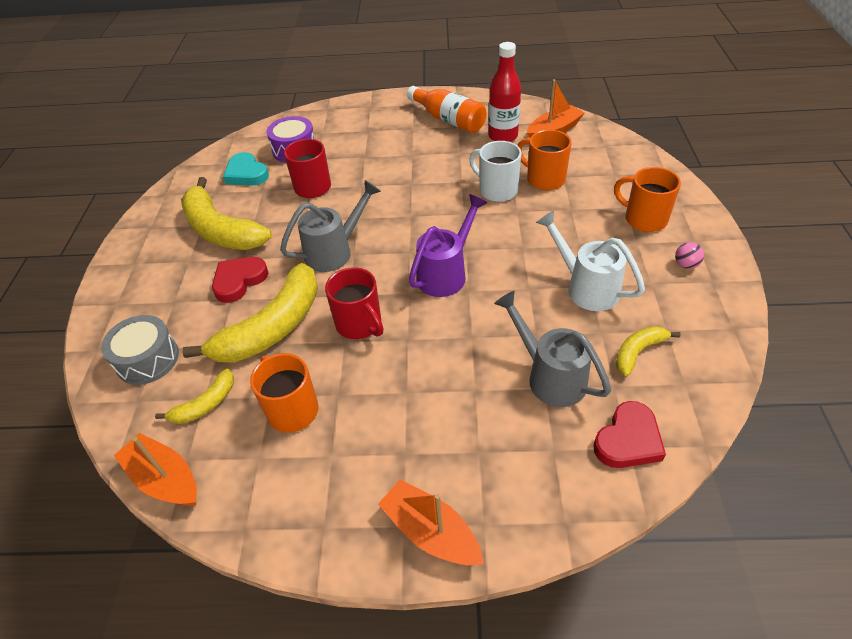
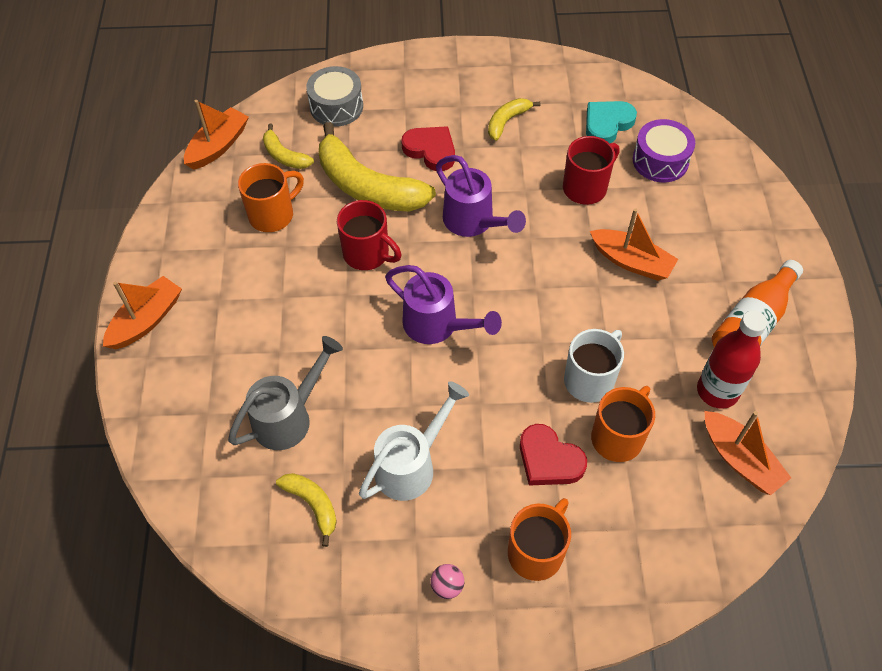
camera: 85 degrees right, 10 degrees up
(221, 230) = (507, 121): yellow banana -> yellow banana, size x0.49
(334, 252) = (473, 222): grey watering can -> purple watering can
(359, 324) = (367, 254): red mug -> red mug turned 105 degrees counterclockwise
(390, 167) = (631, 262): none -> orange boat
(628, 440) = (208, 477): red heart -> red heart (549, 459)

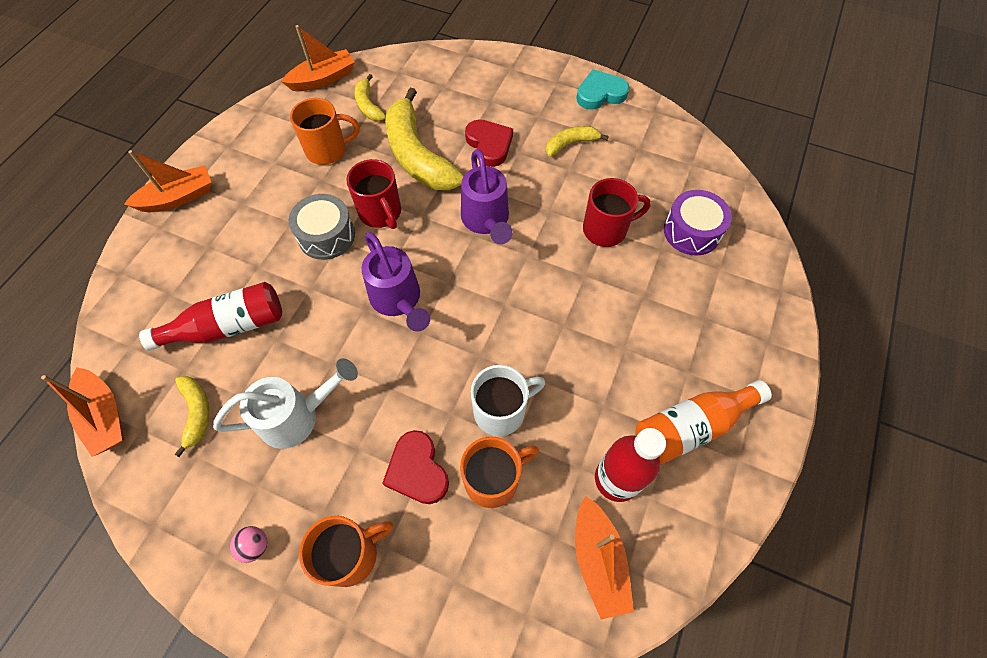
camera: 25 degrees right, 5 degrees up
(288, 417) = (228, 326): grey watering can -> red bottle
(336, 106) = (435, 80): grey drum -> grey drum (326, 235)
(607, 124) = (661, 179): turquoise heart -> turquoise heart (600, 94)
(631, 262) = (607, 315): orange boat -> orange boat (104, 416)

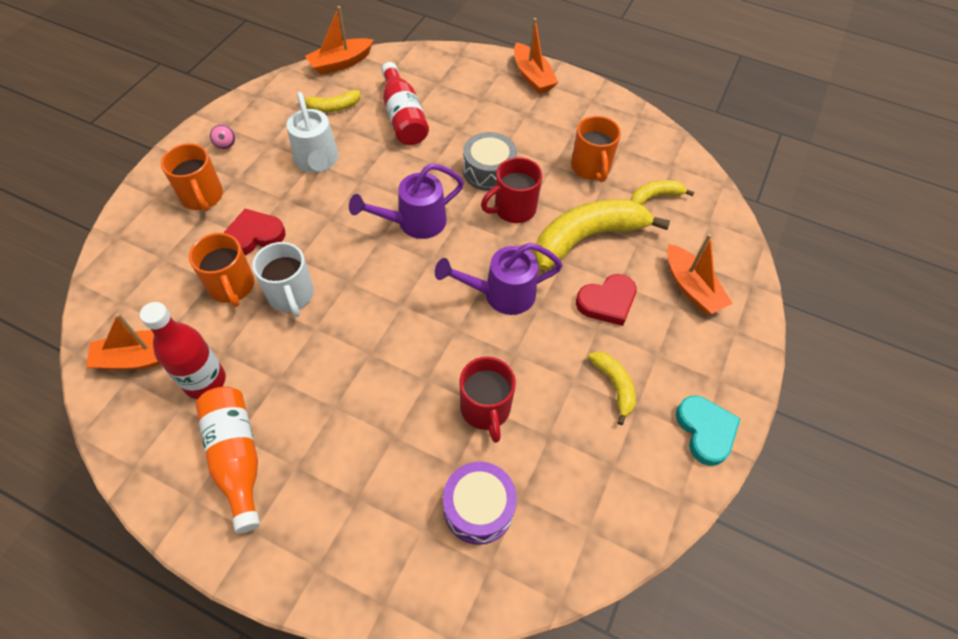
camera: 90 degrees right, 5 degrees down
(323, 79) = (688, 160): orange boat -> orange boat (691, 288)

